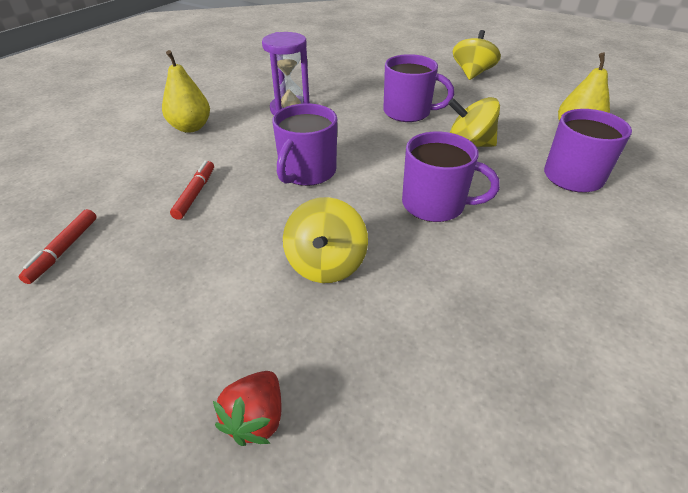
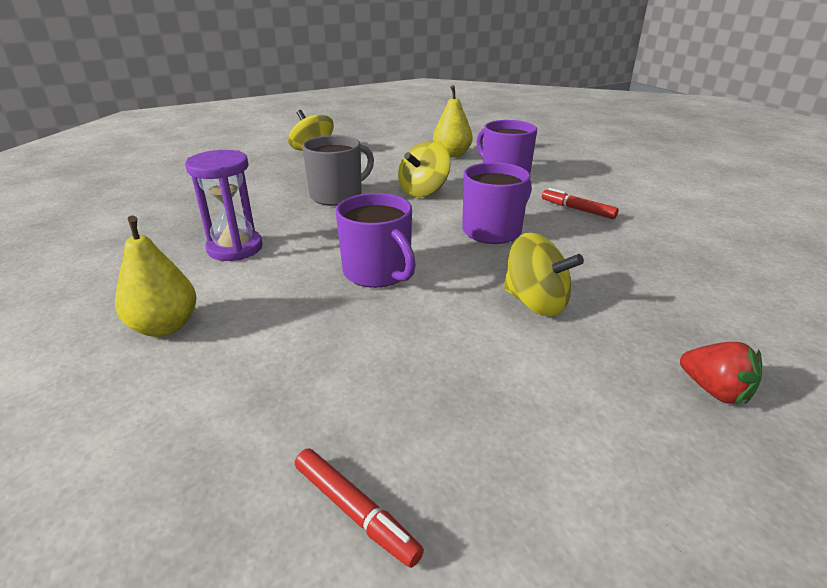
camera: 60 degrees left, 10 degrees down
(195, 194) = (339, 356): red marker -> red marker (577, 209)
(408, 112) = (337, 195): purple mug -> grey mug

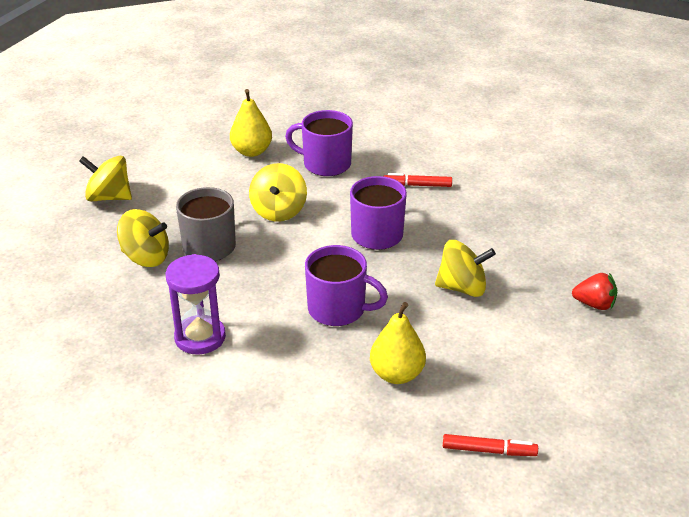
camera: 35 degrees left, 5 degrees up
(165, 327) = (248, 420): yellow pear -> yellow pear (397, 374)
(282, 188) = (145, 257): none -> yellow spinning top

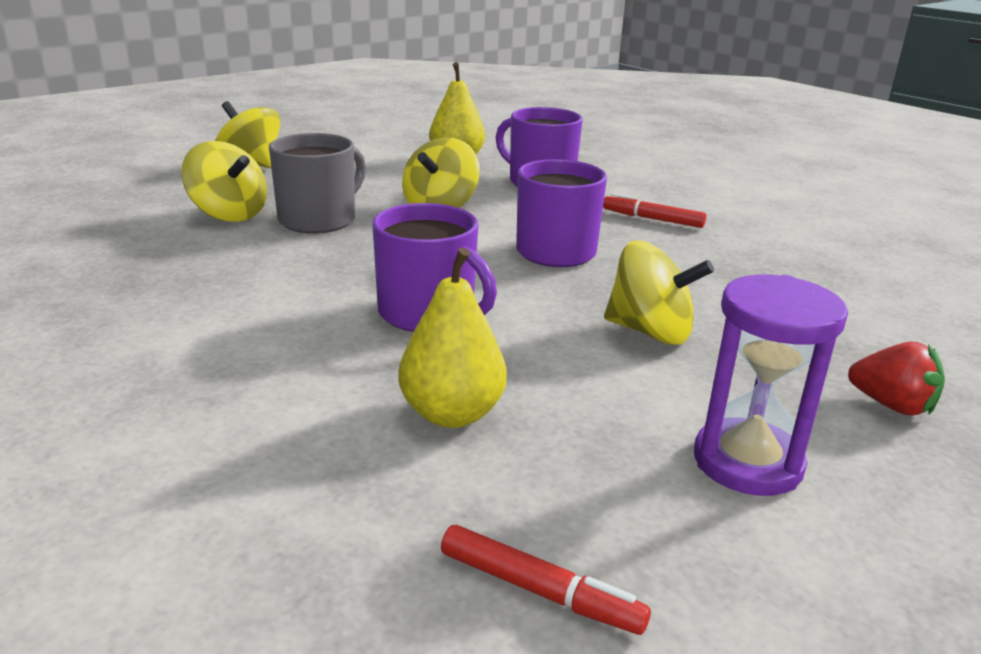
camera: 20 degrees right, 10 degrees down
(200, 337) = (200, 299): purple hourglass -> purple hourglass (747, 462)

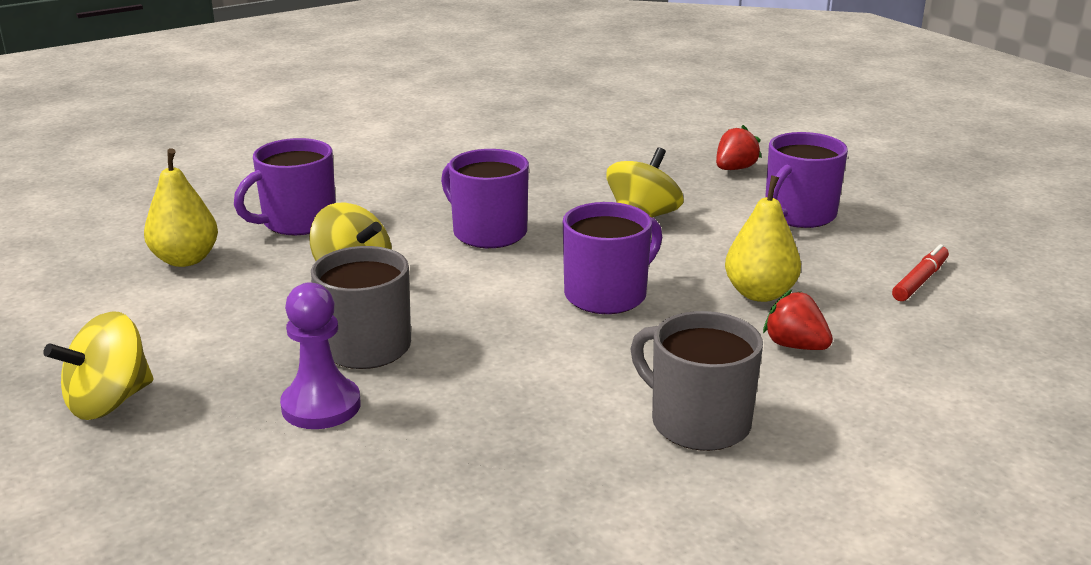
camera: 80 degrees left, 0 degrees up
(146, 364) = (697, 422): none -> grey mug
(229, 214) = (321, 406): yellow spinning top -> purple pawn
(305, 436) = (795, 346): none -> red strawberry
(652, 219) = (424, 186): red marker -> none
(747, 462) = (798, 215): purple hourglass -> purple mug

